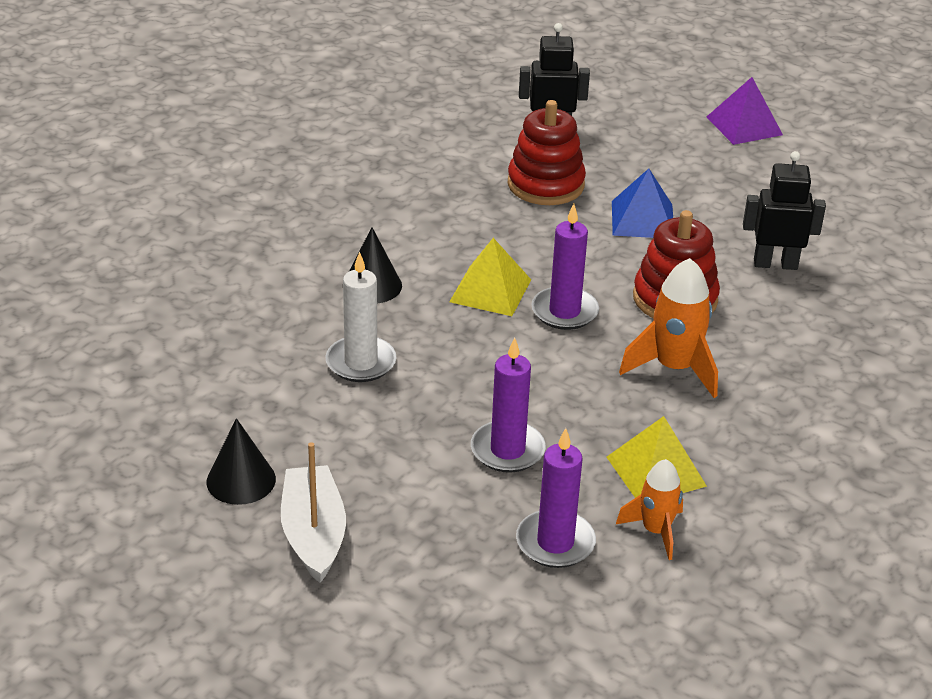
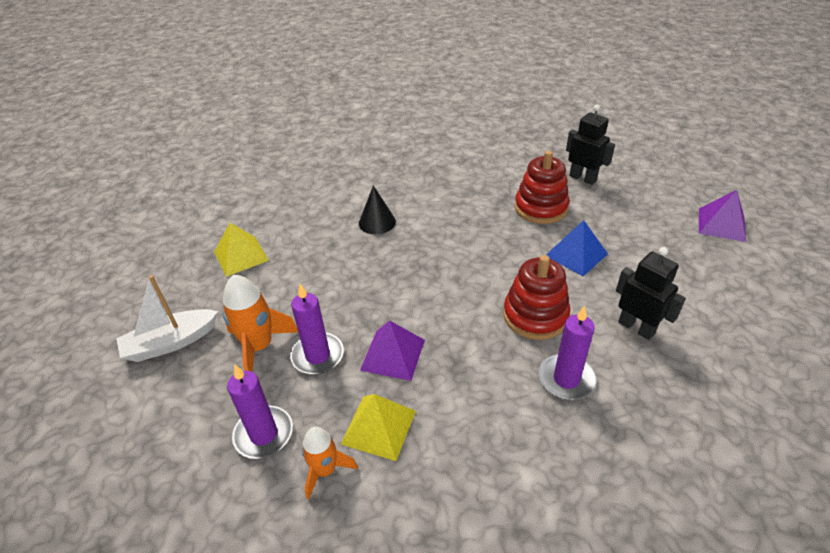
camera: 45 degrees right, 5 degrees up
(241, 480) = (185, 292): black cone -> none
(313, 534) = (171, 343): white boat -> white boat turned 150 degrees counterclockwise
(361, 362) = (317, 261): white candle -> none
(490, 290) = (432, 254): yellow pyramid -> yellow pyramid (241, 256)
(564, 311) = (457, 288): purple candle -> purple candle (566, 379)
(584, 406) = (393, 354): none -> purple pyramid
(674, 368) = (478, 362): orange rocket -> orange rocket (259, 347)

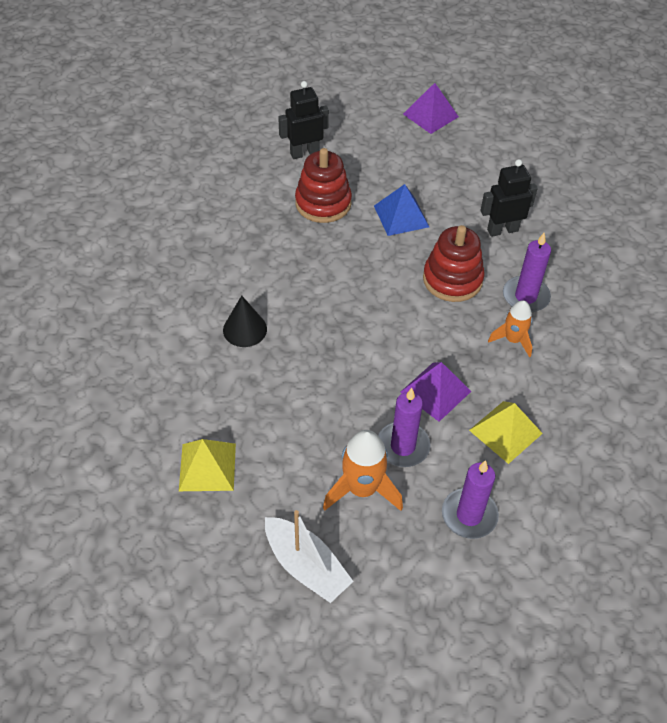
camera: 65 degrees left, 10 degrees up
(171, 343) = (306, 566): white boat -> white boat turned 45 degrees counterclockwise
(325, 470) = (527, 482): orange rocket -> orange rocket (513, 340)

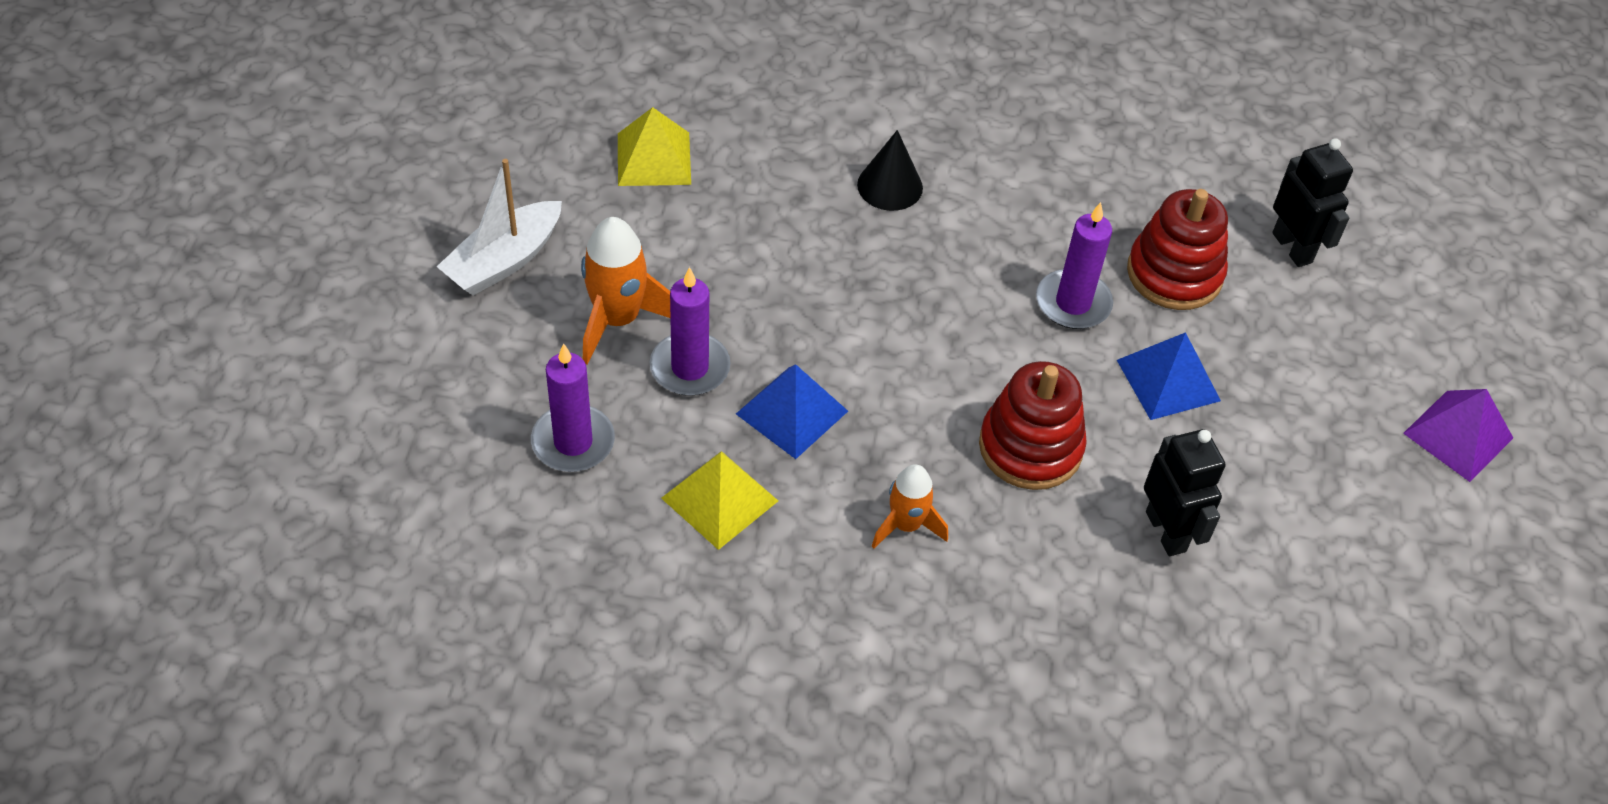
camera: 85 degrees right, 0 degrees up
(435, 391) = (792, 412): purple pyramid -> blue pyramid
(525, 296) = (1007, 553): purple candle -> purple candle (1073, 303)

